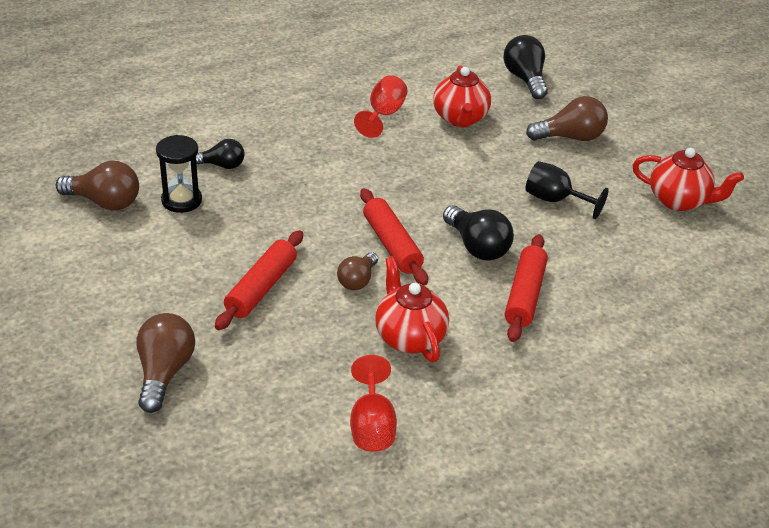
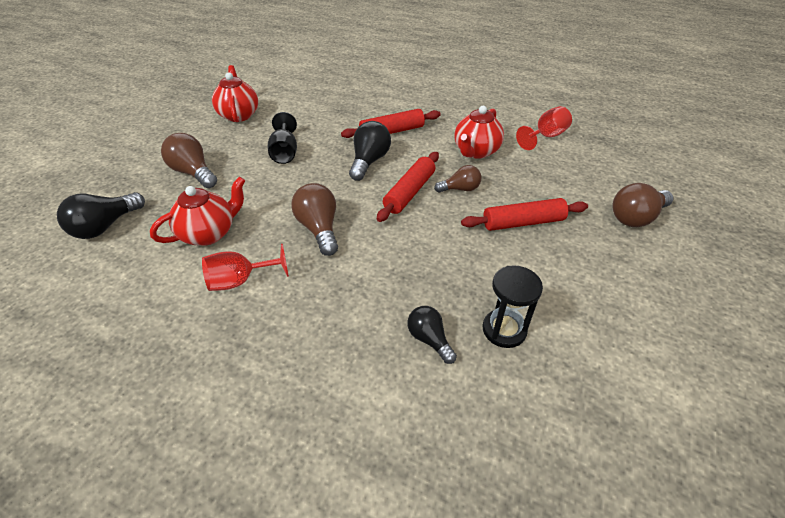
camera: 125 degrees left, 5 degrees up
(104, 202) = (576, 385): brown light bulb -> brown light bulb (319, 229)

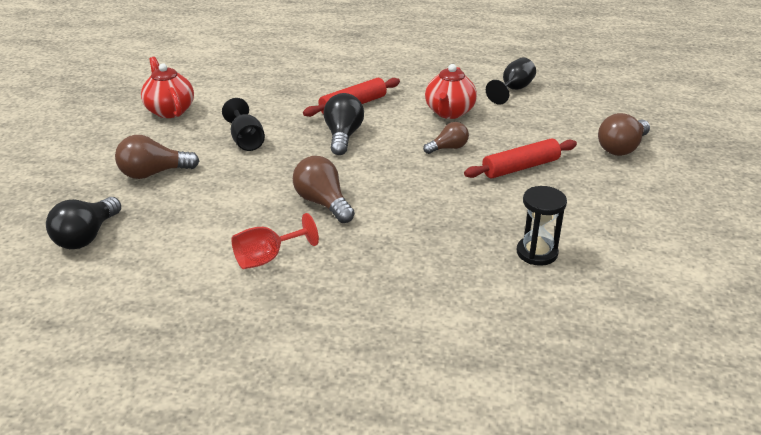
camera: 15 degrees left, 10 degrees down
(193, 173) = (153, 173): brown light bulb -> brown light bulb turned 45 degrees counterclockwise
(209, 233) = (208, 224): red teapot -> none
(410, 192) = (399, 158): red rolling pin -> none
(429, 339) = (474, 271): black light bulb -> none
(545, 136) = (513, 90): red goblet -> black goblet

